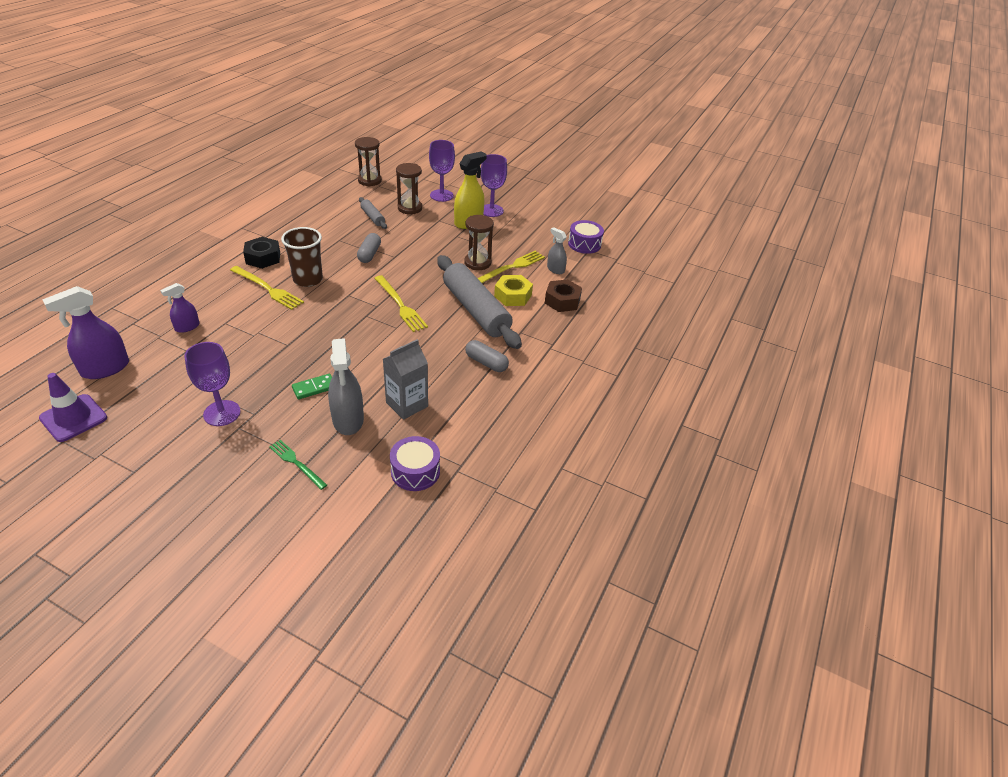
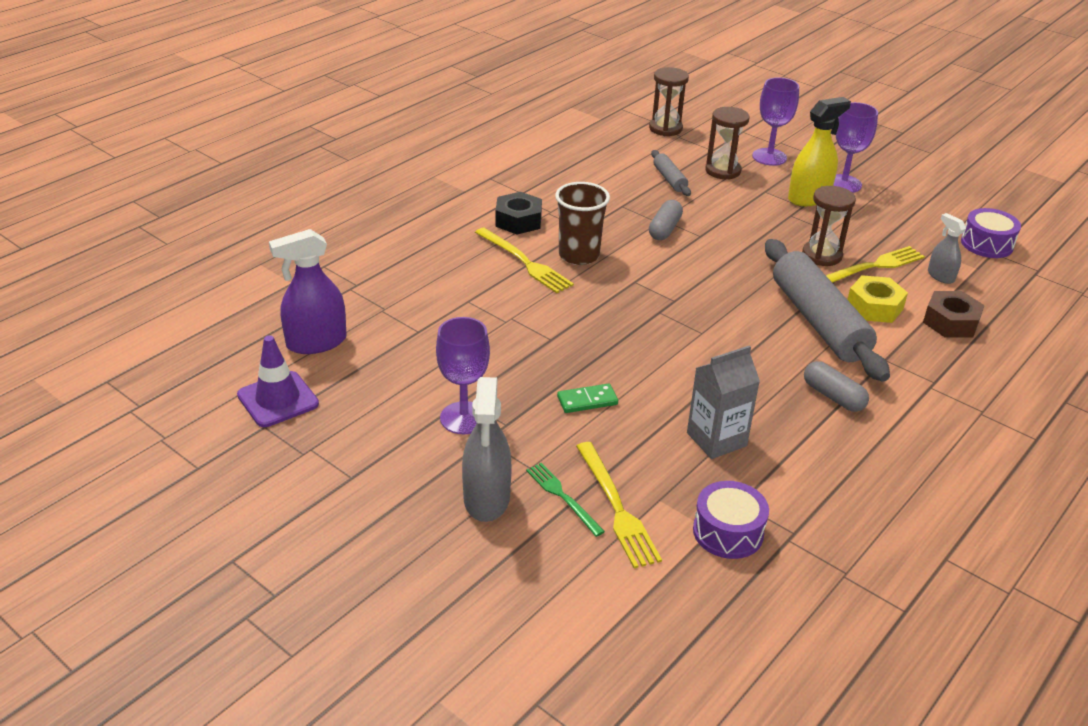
camera: 15 degrees right, 5 degrees down
(187, 327) = (419, 301): purple spray bottle -> none
(348, 420) = (633, 449): grey spray bottle -> grey spray bottle (486, 499)
(400, 305) = (708, 303): yellow fork -> yellow fork (616, 507)

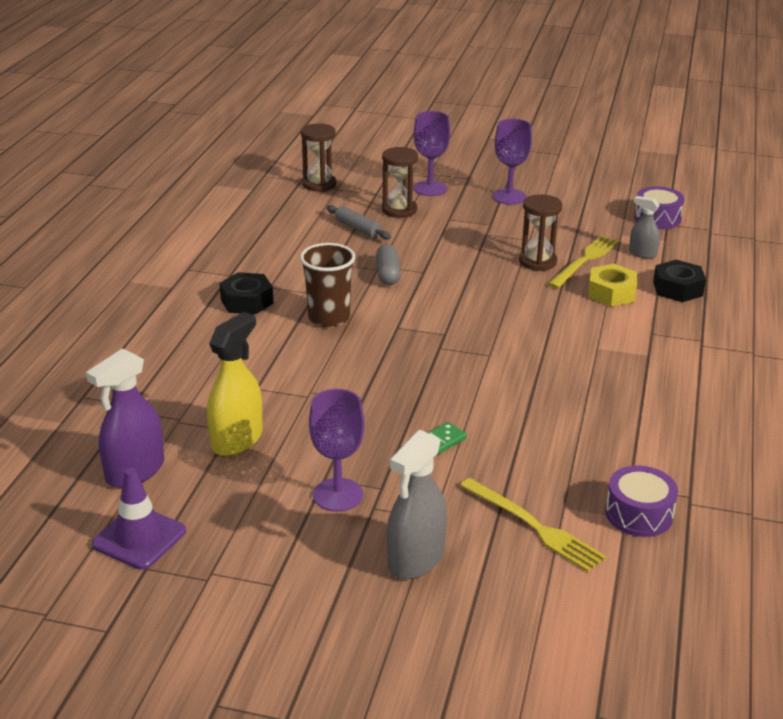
camera: 25 degrees left, 5 degrees down
(486, 499) = (416, 559): grey spray bottle -> grey spray bottle turned 60 degrees clockwise
(524, 262) = (283, 337): yellow fork -> none
(562, 497) = (481, 534): green fork -> none
(716, 439) = (571, 441): grey carton -> none
(809, 197) = (490, 215): yellow spray bottle -> yellow spray bottle (237, 440)
(818, 321) = (577, 317): grey rolling pin -> none
(833, 396) = (635, 376): grey capsule -> none
(950, 322) = (677, 288): brown nut -> black nut

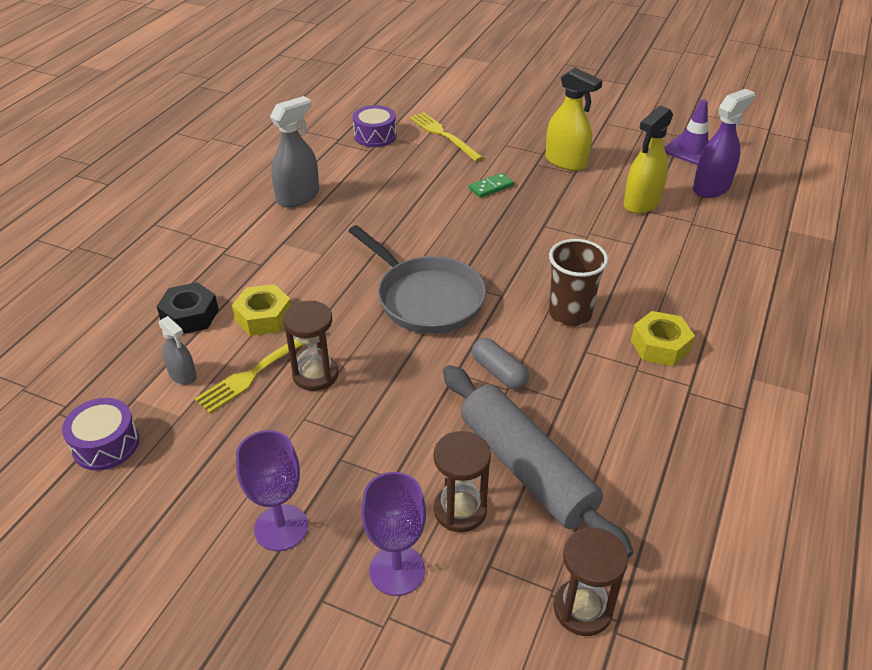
camera: 170 degrees left, 10 degrees up
(247, 301) = (660, 345): black nut -> yellow nut
(338, 495) = (566, 162): purple goblet -> yellow spray bottle
(358, 229) = (526, 468): grey rolling pin -> grey rolling pin, size x2.19
(388, 274) = (499, 372): grey capsule -> grey capsule turned 45 degrees counterclockwise
(416, 559) = (520, 126): grey spray bottle -> grey spray bottle (298, 197)
(471, 319) = (425, 298): none -> grey pan

